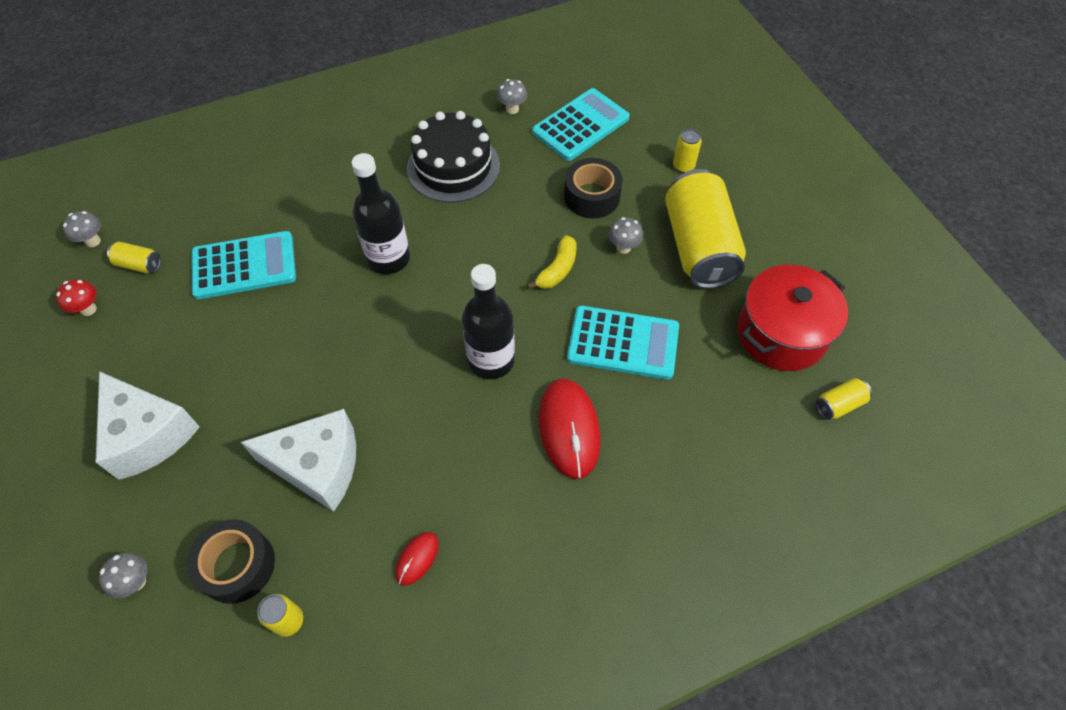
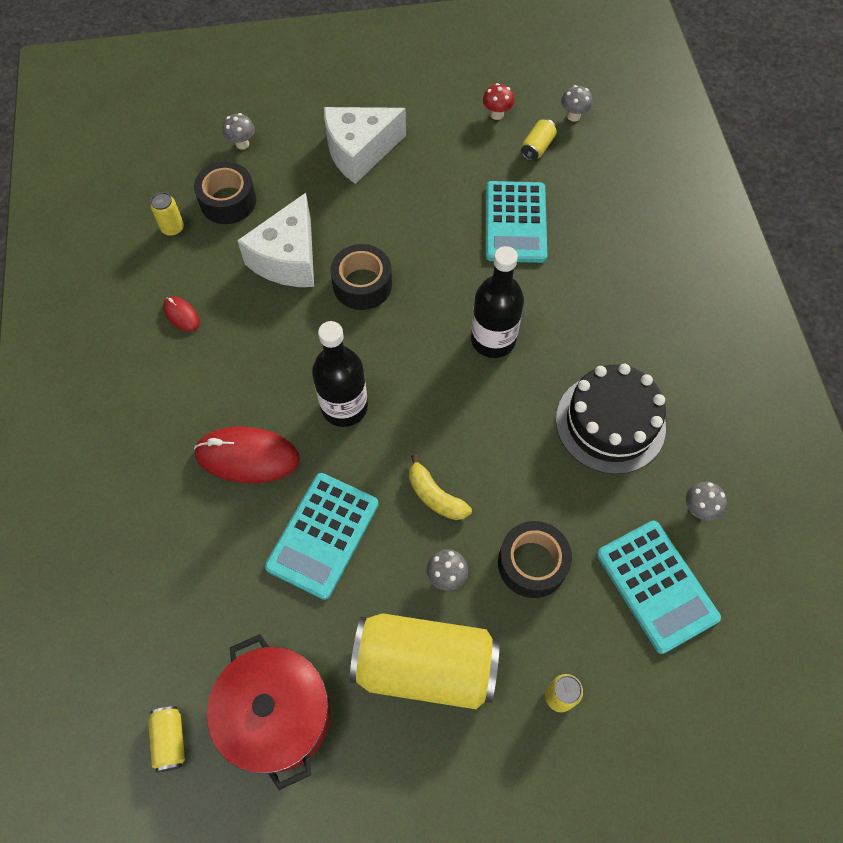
camera: 105 degrees right, 5 degrees up
(343, 382) = (362, 284): none -> black tape

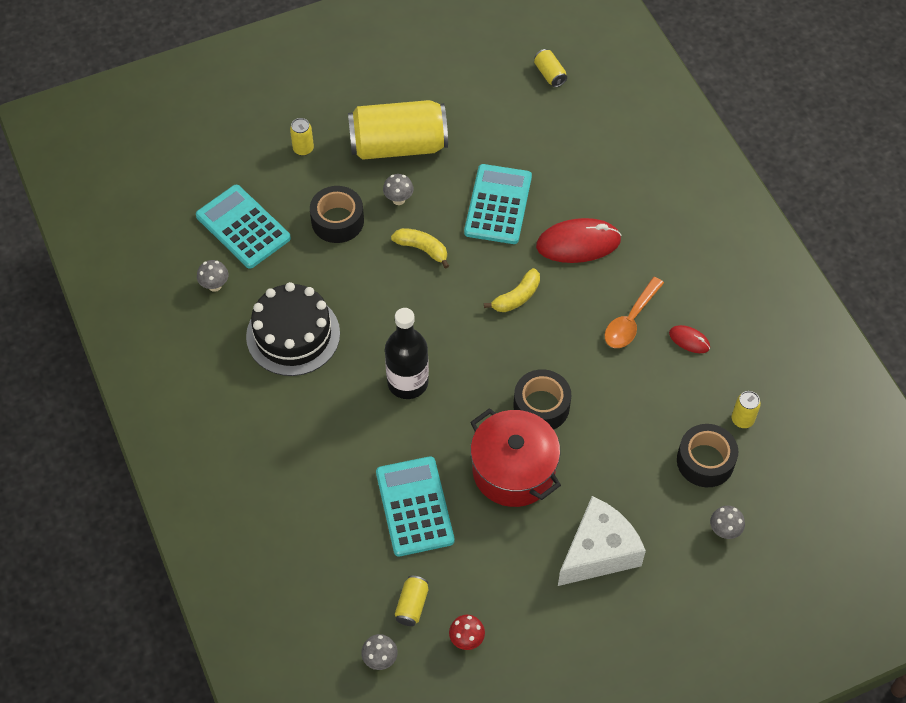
camera: 165 degrees right, 5 degrees down
(232, 350) = (630, 321): none -> orange spoon
(277, 715) = (487, 100): red pot -> red pot (513, 470)
(288, 259) = (620, 415): white cheese -> none
(344, 407) = (517, 297): black bottle -> yellow banana

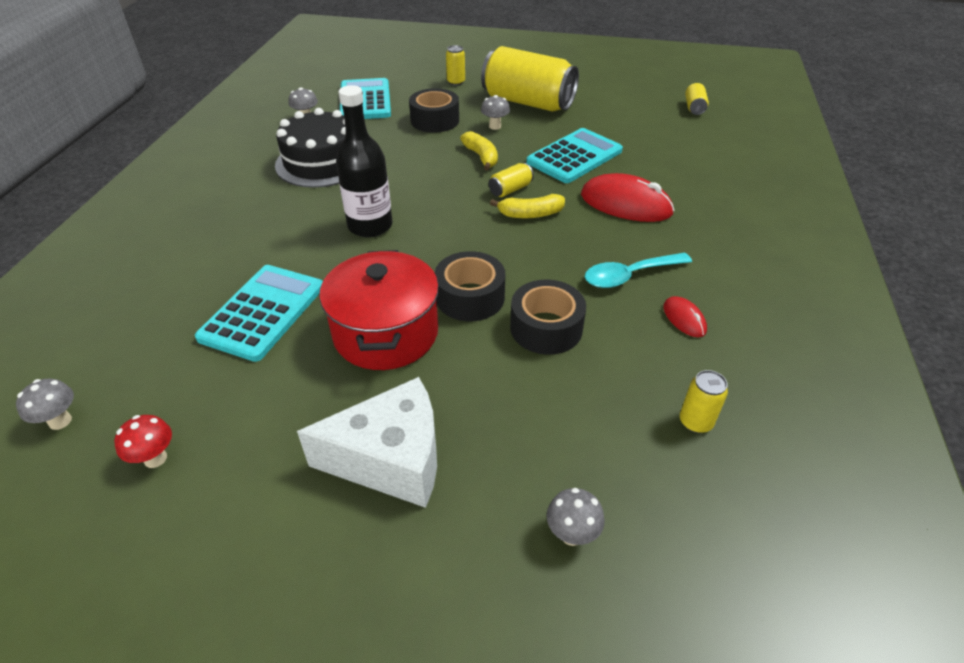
camera: 35 degrees right, 15 degrees down
(412, 605) = (152, 391): yellow can -> yellow can (510, 190)
(630, 321) = (629, 276): orange spoon -> turquoise spoon
(705, 461) = (611, 439): black tape -> black tape (546, 328)

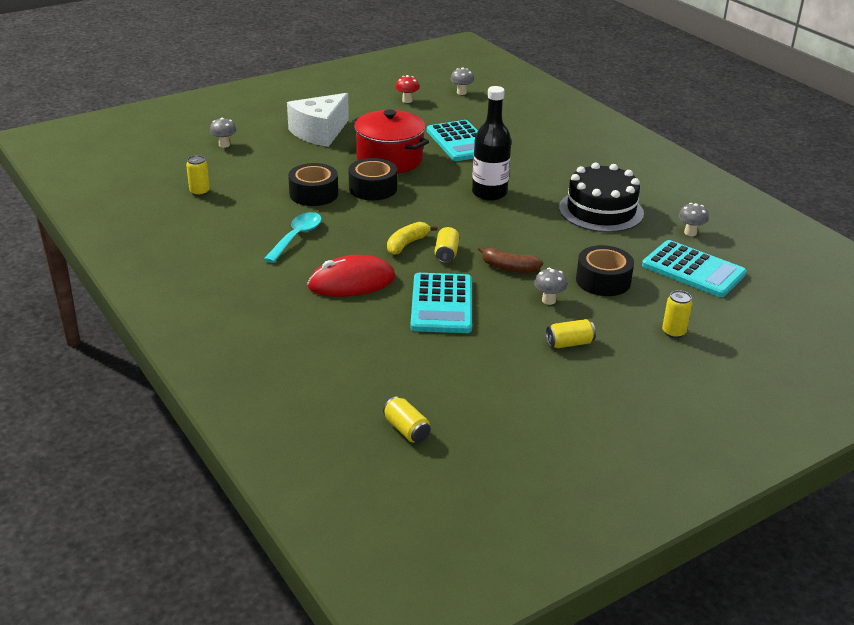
camera: 135 degrees right, 10 degrees down
(481, 157) = (509, 268): yellow banana -> brown banana
(528, 102) = (569, 343): yellow can -> yellow can, size x0.40
(684, 319) = (241, 229): red mouse -> none

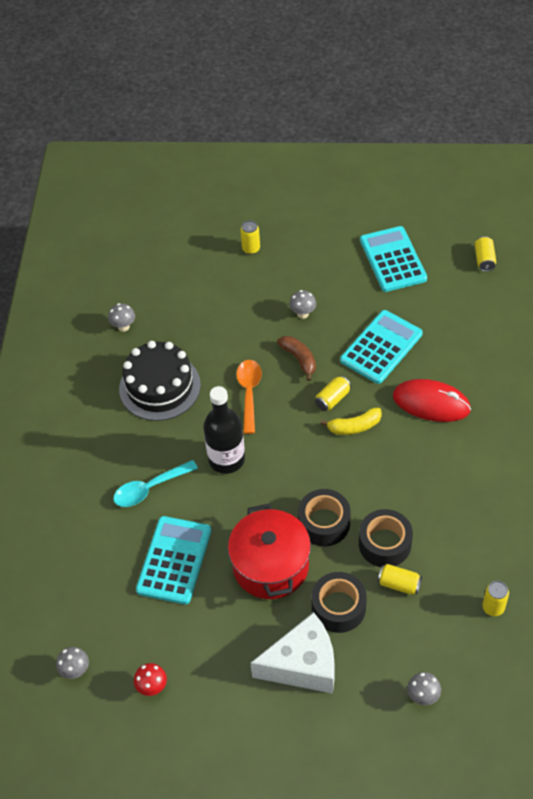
camera: 140 degrees left, 20 degrees up
(296, 237) = (440, 484): turquoise spoon -> turquoise spoon (149, 488)
(523, 232) = (249, 393): none -> orange spoon
(569, 343) = (327, 272): yellow can -> yellow can (399, 584)
(603, 280) = (245, 313): black tape -> black tape (338, 607)
(693, 270) = (171, 291): turquoise calculator -> turquoise calculator (393, 259)

